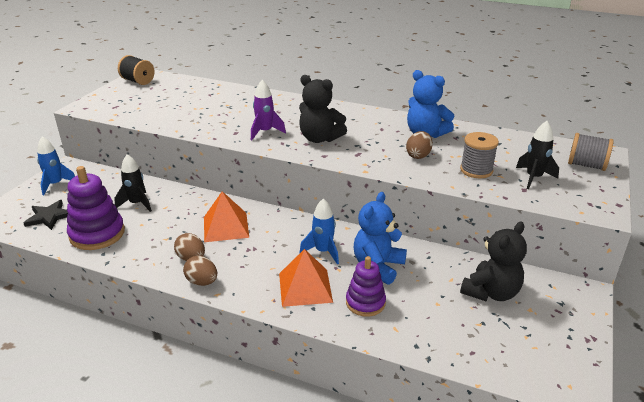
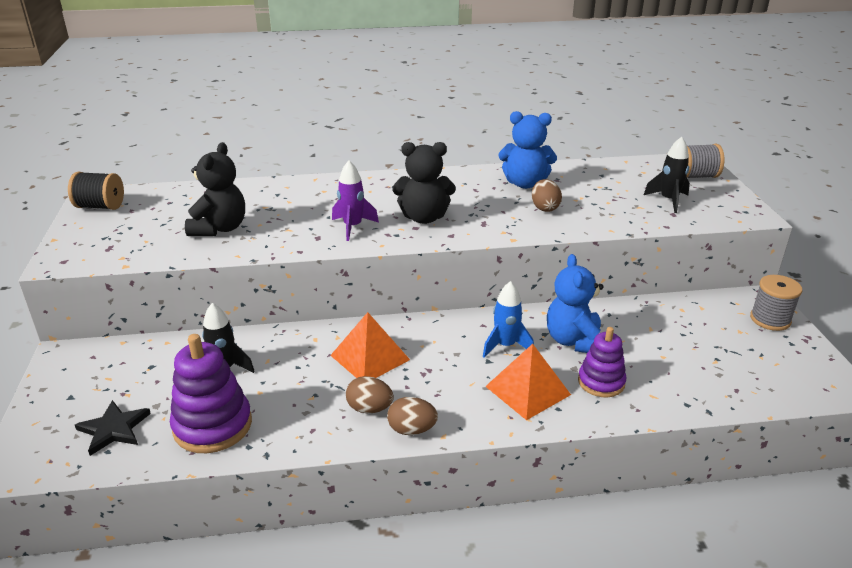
camera: 30 degrees left, 0 degrees up
(56, 184) = (73, 384): blue rocket -> none
(476, 170) = (613, 207): grey spool -> grey spool (770, 319)
(491, 292) = (695, 328): black teddy bear -> black teddy bear (220, 228)

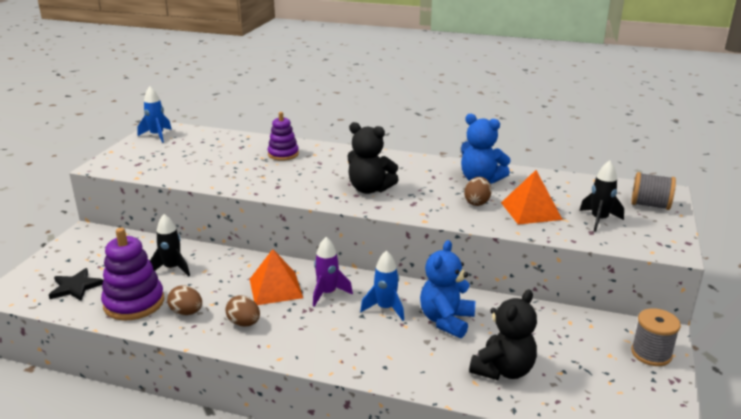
camera: 25 degrees right, 5 degrees down
(100, 206) = (157, 136): black spool -> blue rocket
(220, 228) = (217, 166): black teddy bear -> black teddy bear (503, 370)
(353, 227) = (309, 184): purple rocket -> purple rocket (327, 293)
(412, 430) = (260, 347): brown egg -> brown egg (186, 312)
(528, 390) = (372, 346): orange pyramid -> orange pyramid (531, 211)
(601, 382) = (439, 358): purple stacking toy -> purple stacking toy (283, 154)

